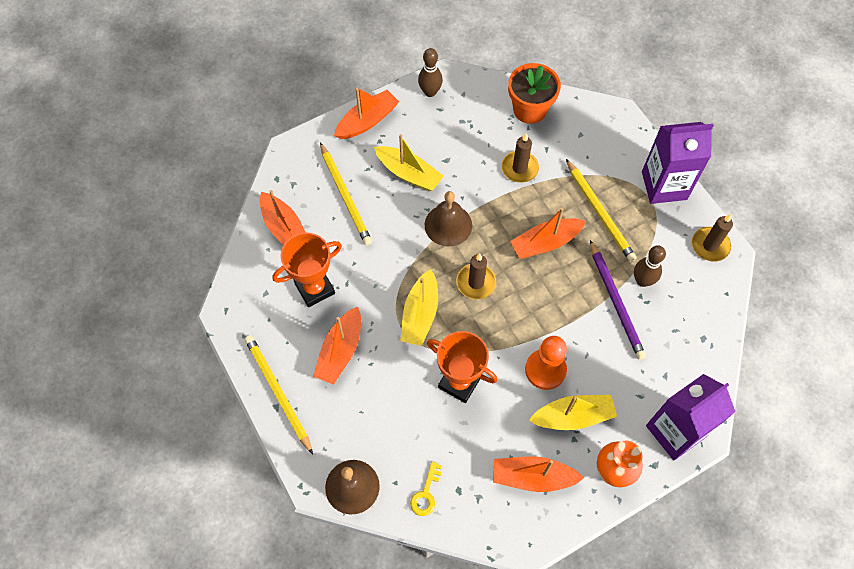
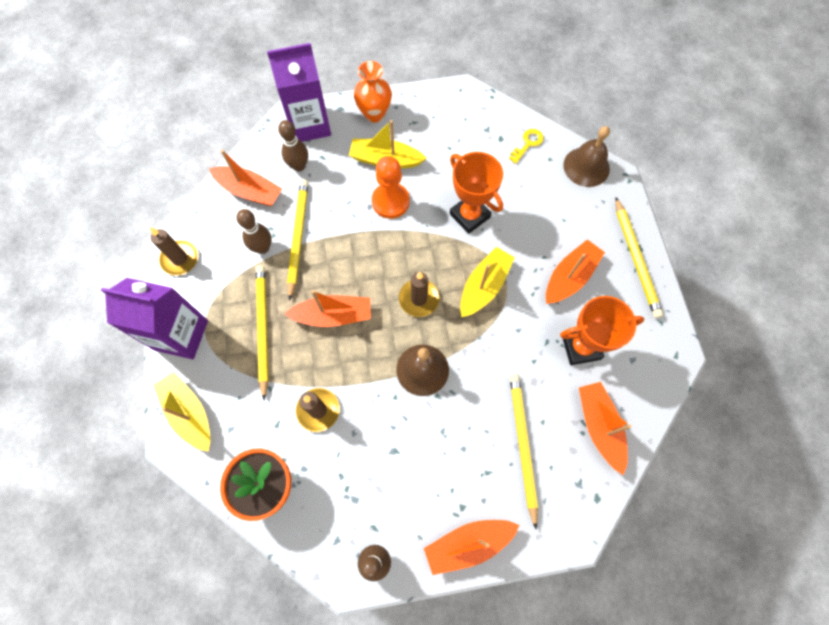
camera: 160 degrees left, 5 degrees up
(409, 174) = (442, 448): yellow boat -> yellow boat (189, 413)
(532, 477) = (438, 129): orange boat -> orange boat (249, 191)
(616, 302) = (298, 237): purple pencil -> yellow pencil
(658, 377) = (299, 166): none -> brown bowling pin

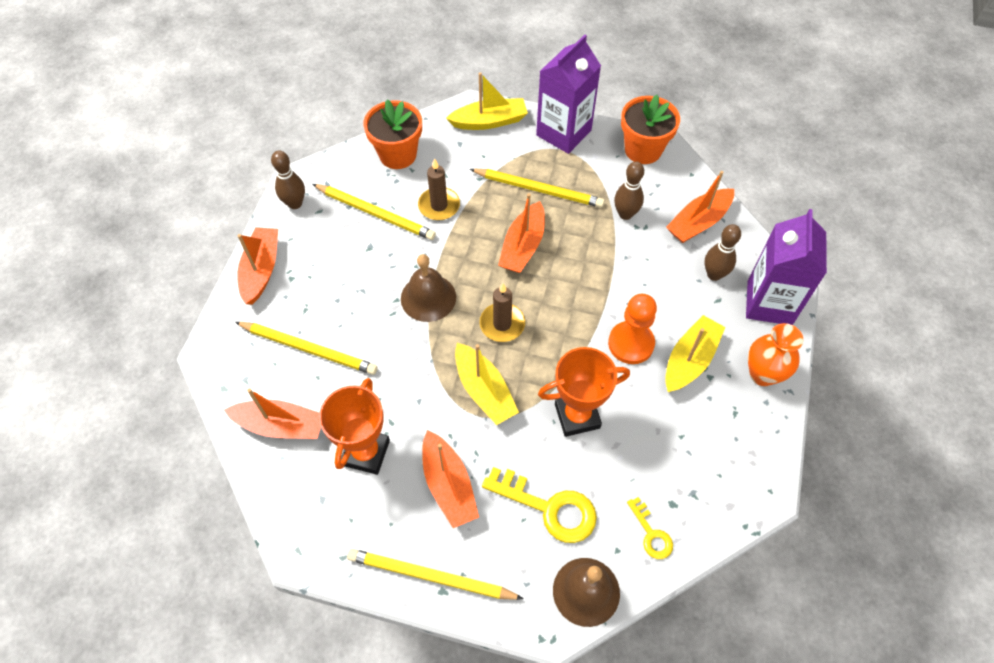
camera: 115 degrees right, 10 degrees down
(180, 259) = (643, 150): brown candle -> orange flower pot
(298, 237) = (624, 246): yellow pencil -> yellow pencil (375, 213)
(546, 207) = (549, 508): none -> yellow key

